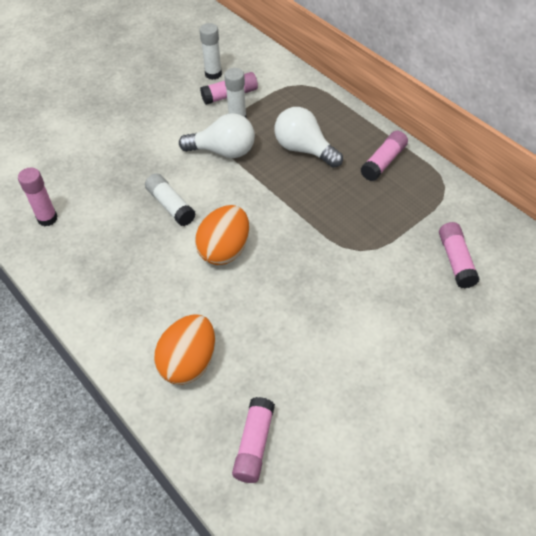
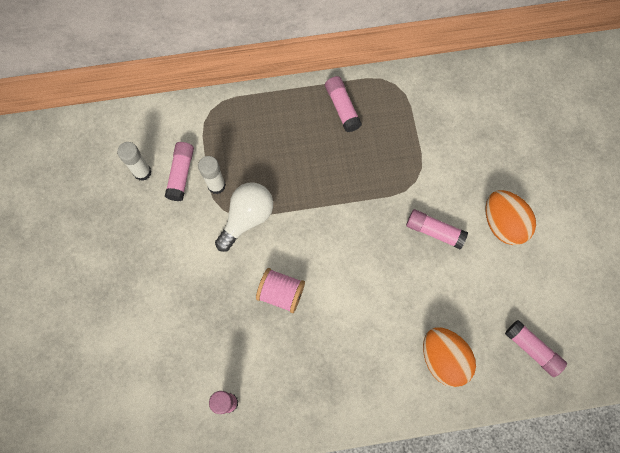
camera: 60 degrees left, 20 degrees up
(170, 205) = (281, 293): white glue stick -> pink spool
(225, 250) = (355, 276): orange egg -> orange egg (503, 224)
(304, 149) = (288, 155): white light bulb -> none
(456, 260) = (464, 125): pink glue stick -> pink glue stick (434, 231)

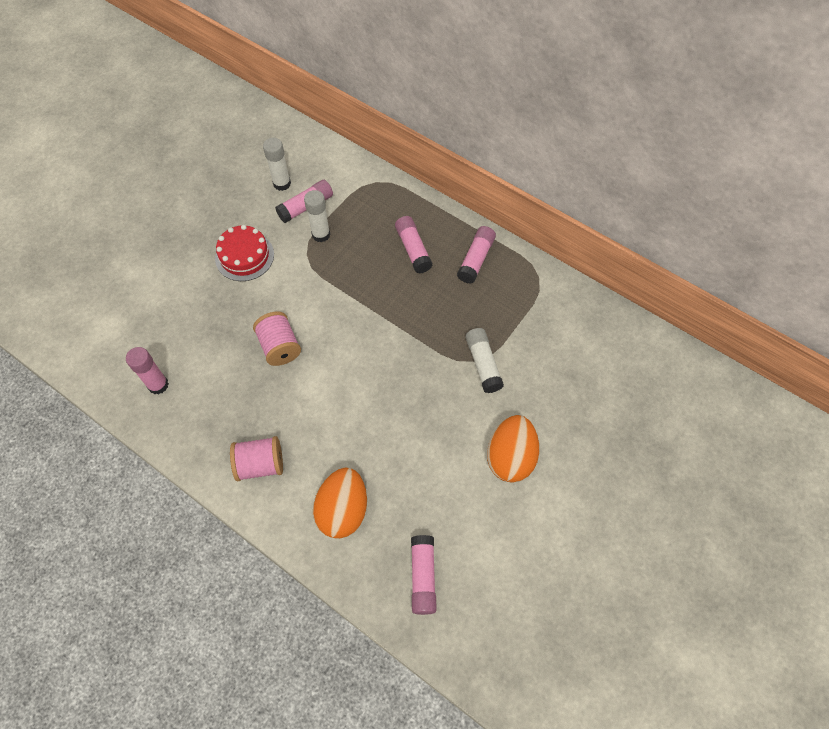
camera: 45 degrees right, 10 degrees down
(179, 252) = (244, 256): none -> red cake
(247, 218) = (316, 274): white light bulb -> none
(360, 384) = (260, 464): none -> pink spool
(423, 178) = (483, 364): none -> white glue stick
(434, 231) = (446, 410): pink glue stick -> pink glue stick (413, 249)

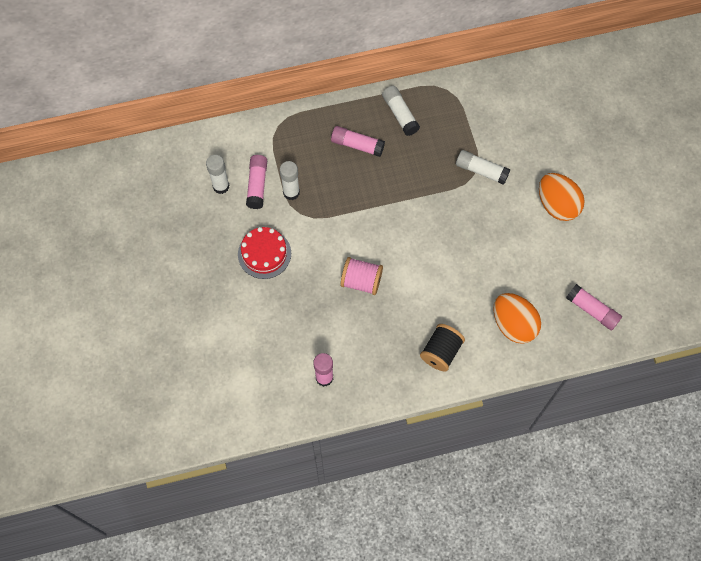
camera: 50 degrees left, 5 degrees up
(260, 464) = (441, 352): pink spool -> black spool
(476, 259) = (400, 114): pink glue stick -> white glue stick

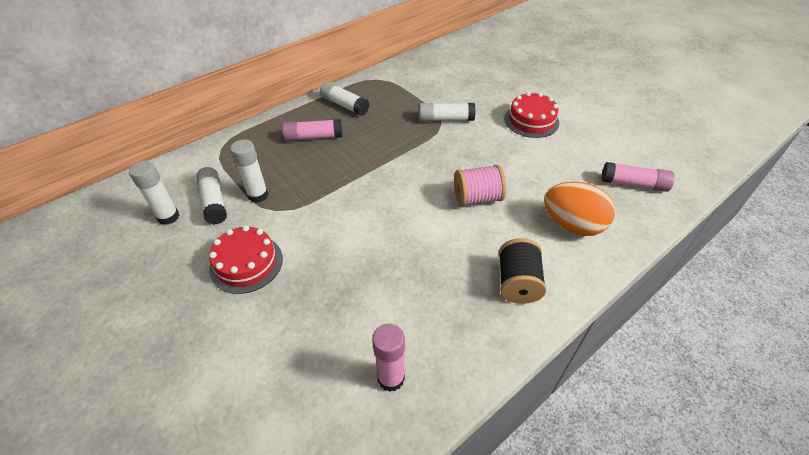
camera: 25 degrees left, 20 degrees down
(257, 185) = (214, 202): pink glue stick -> white glue stick
(361, 281) = (380, 247): pink spool -> pink spool (477, 198)
(557, 205) = (531, 120): orange egg -> red cake

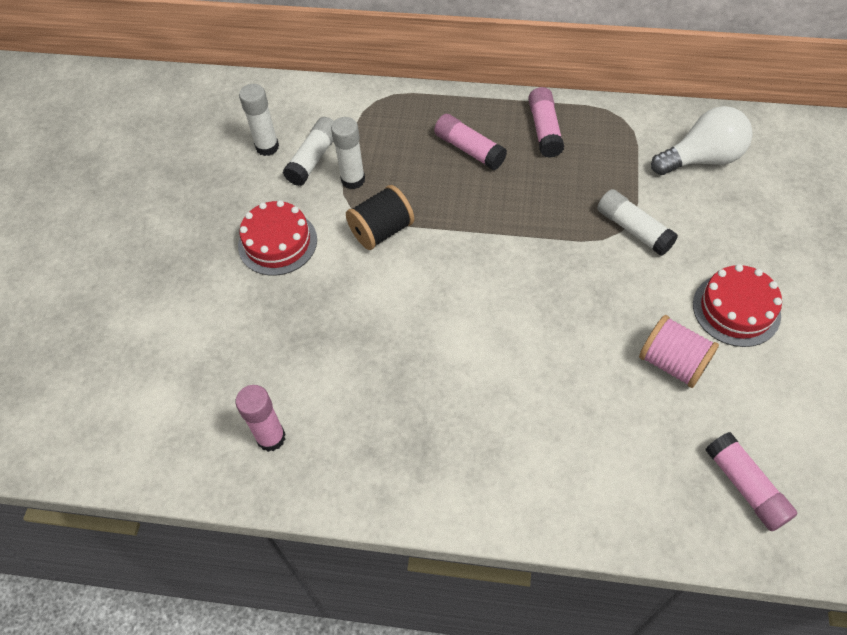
camera: 50 degrees right, 10 degrees up
(344, 105) = (544, 130): white glue stick -> pink glue stick
(435, 74) = (701, 159): none -> white light bulb
(477, 198) = (543, 349): pink spool -> pink spool (672, 363)
(517, 283) = (466, 464): black spool -> black spool (381, 231)
(572, 225) = (601, 463): orange egg -> none

